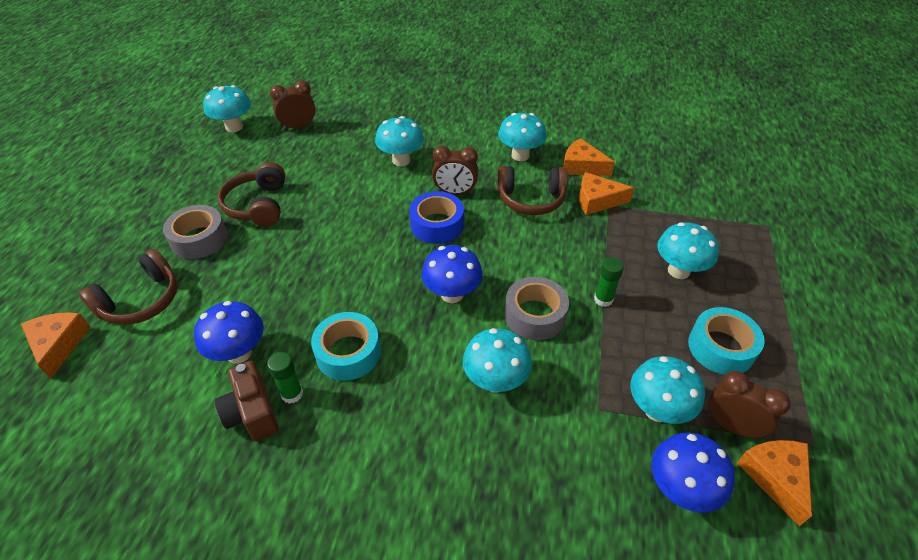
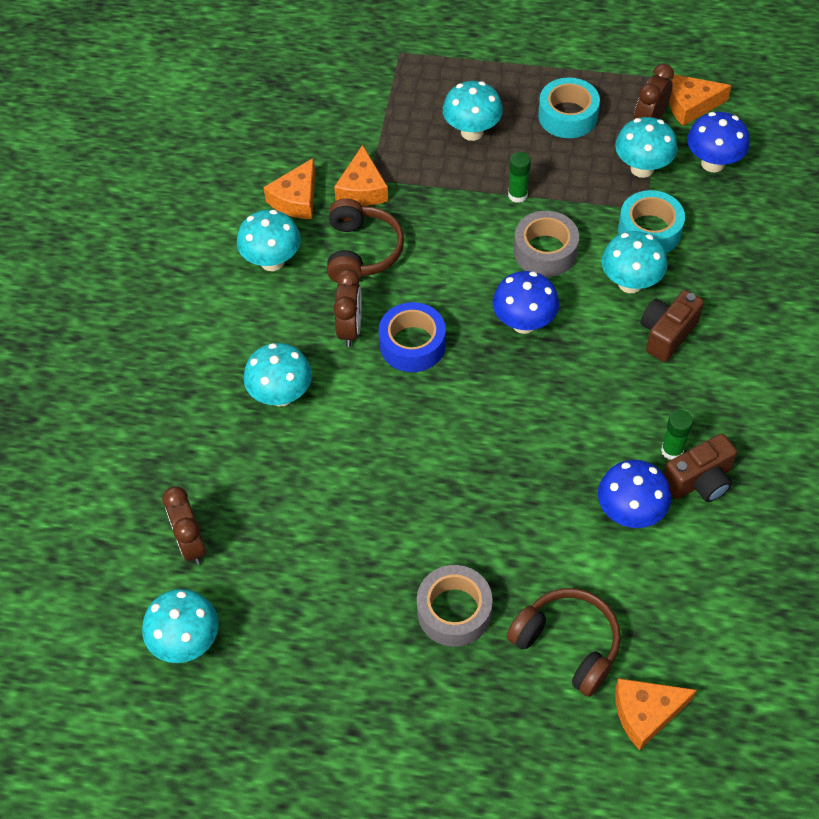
camera: 90 degrees left, 10 degrees up
(258, 205) = (382, 555): brown headphones -> none
(348, 353) = (615, 409): turquoise tape -> turquoise tape (649, 231)
(429, 406) = (667, 334): none -> brown camera

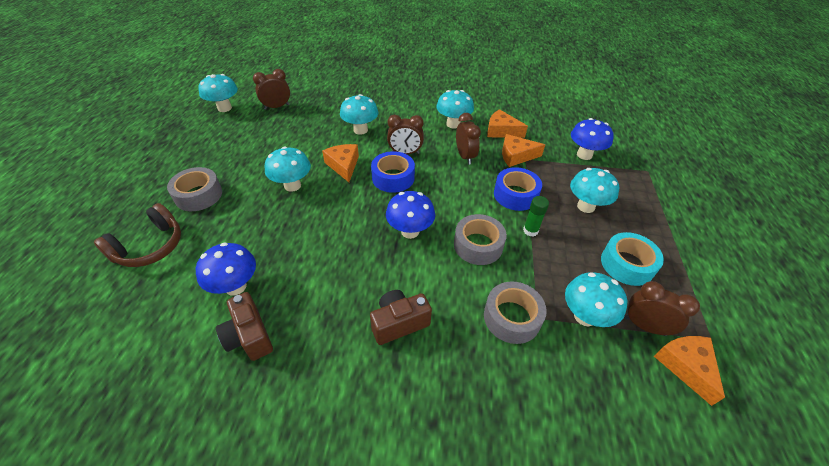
camera: 85 degrees right, 10 degrees down
(362, 251) = (465, 156): brown headphones -> brown clock
(450, 201) = (515, 195): none -> blue tape
(630, 283) = (452, 299): turquoise mushroom -> turquoise mushroom (292, 185)
(646, 713) = (77, 287): orange cheese -> orange cheese (343, 165)
(649, 231) = (512, 317): turquoise tape -> grey tape
(667, 334) = (399, 323): brown camera -> brown camera turned 60 degrees counterclockwise
(672, 450) = (283, 318): green glue stick -> none
(712, 163) = (612, 381): blue mushroom -> blue mushroom (584, 155)

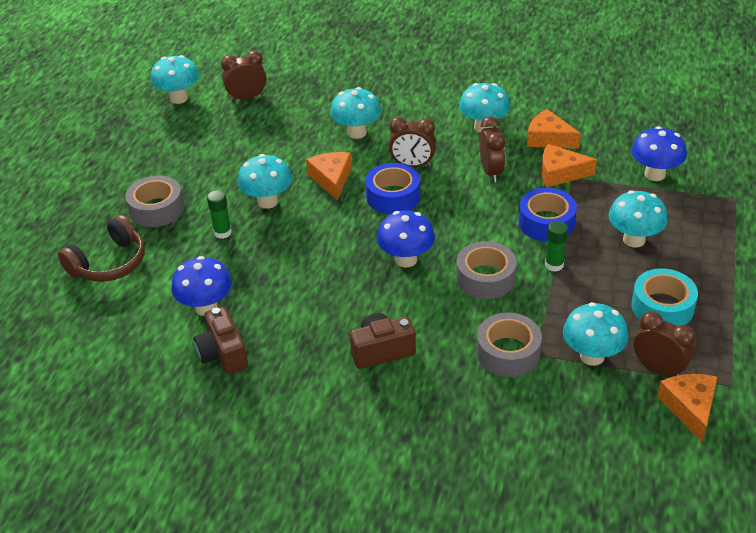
camera: 10 degrees right, 5 degrees down
(254, 214) = (223, 232): none -> green glue stick

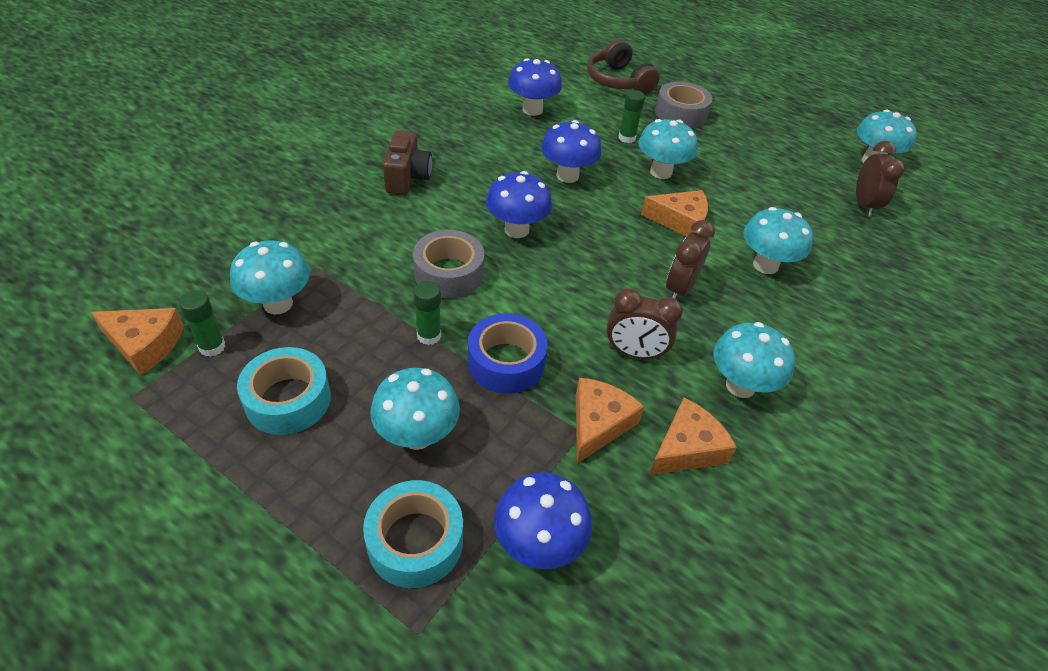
camera: 105 degrees right, 5 degrees up
(223, 354) = (472, 105): brown camera -> none
(309, 252) = (567, 176): none -> blue mushroom
(393, 196) = (627, 254): blue tape -> none
(508, 352) = (337, 248): grey tape -> none
(659, 369) = (212, 347): brown clock -> green glue stick
(695, 216) = (415, 541): none -> turquoise tape

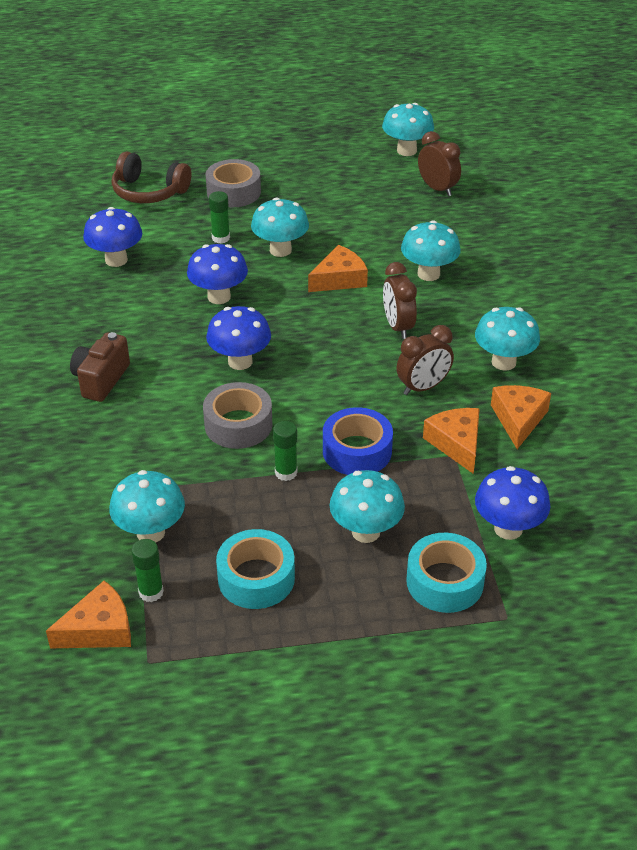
camera: 40 degrees left, 5 degrees down
(407, 178) = (101, 380): brown camera -> brown camera turned 120 degrees counterclockwise

